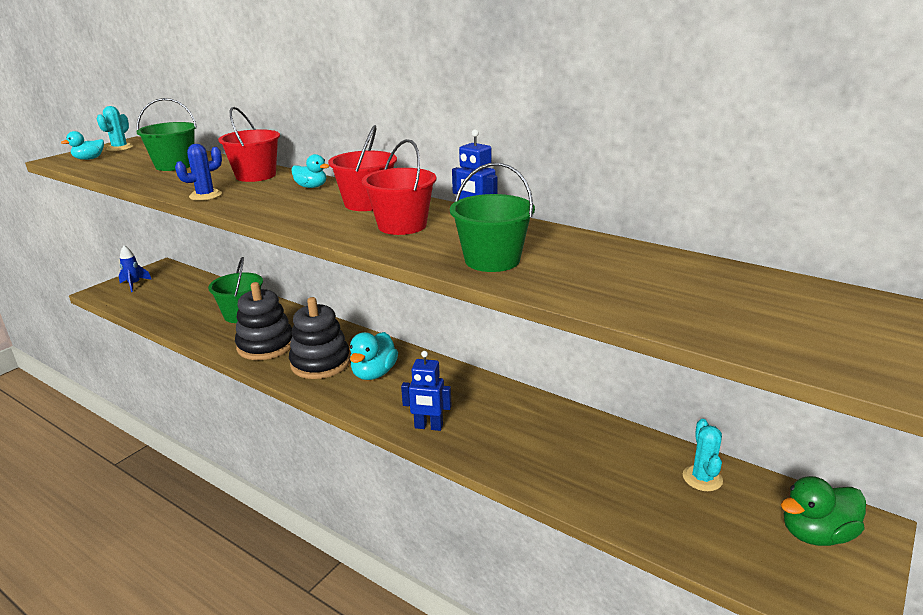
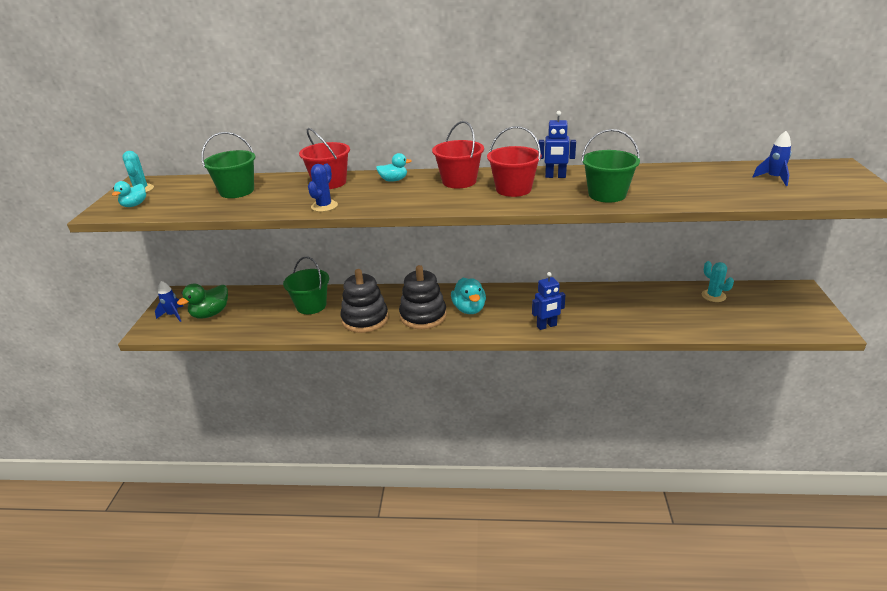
camera: 30 degrees left, 5 degrees up
(776, 305) = (773, 178): none -> blue rocket
(816, 534) = (785, 301): green duck -> green duck (210, 314)

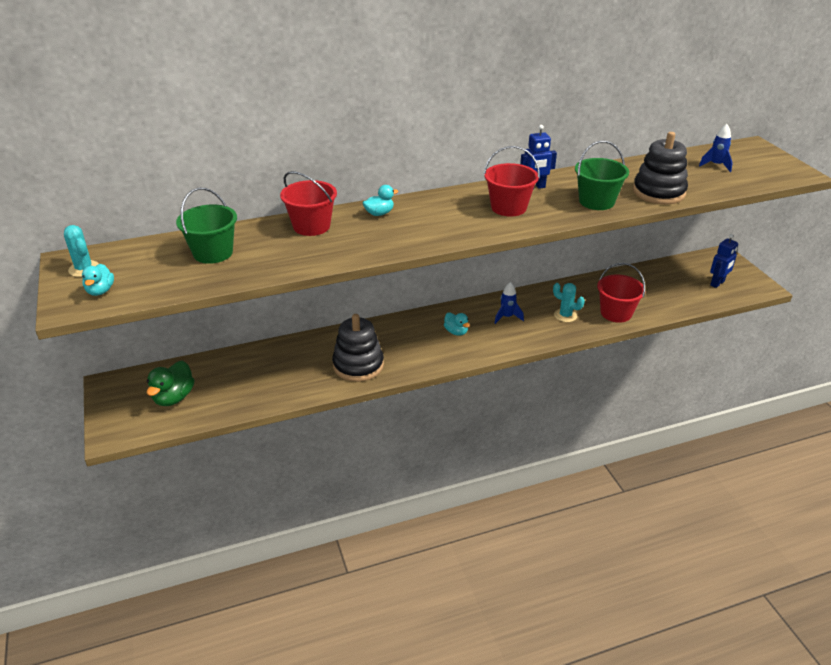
camera: 25 degrees left, 5 degrees up
(173, 315) = (127, 409): blue rocket -> blue rocket (507, 317)
(311, 306) = (287, 363): green bucket -> none
(324, 206) = (335, 256): blue cactus -> none
(423, 316) = (415, 349): black stacking toy -> black stacking toy (658, 192)
(459, 181) = (448, 206): red bucket -> red bucket (616, 313)
(469, 309) = (456, 332): turquoise duck -> turquoise duck, size x0.63
(546, 326) = (539, 334): blue robot -> blue robot (717, 283)
(713, 296) = (660, 275): turquoise cactus -> turquoise cactus (565, 315)

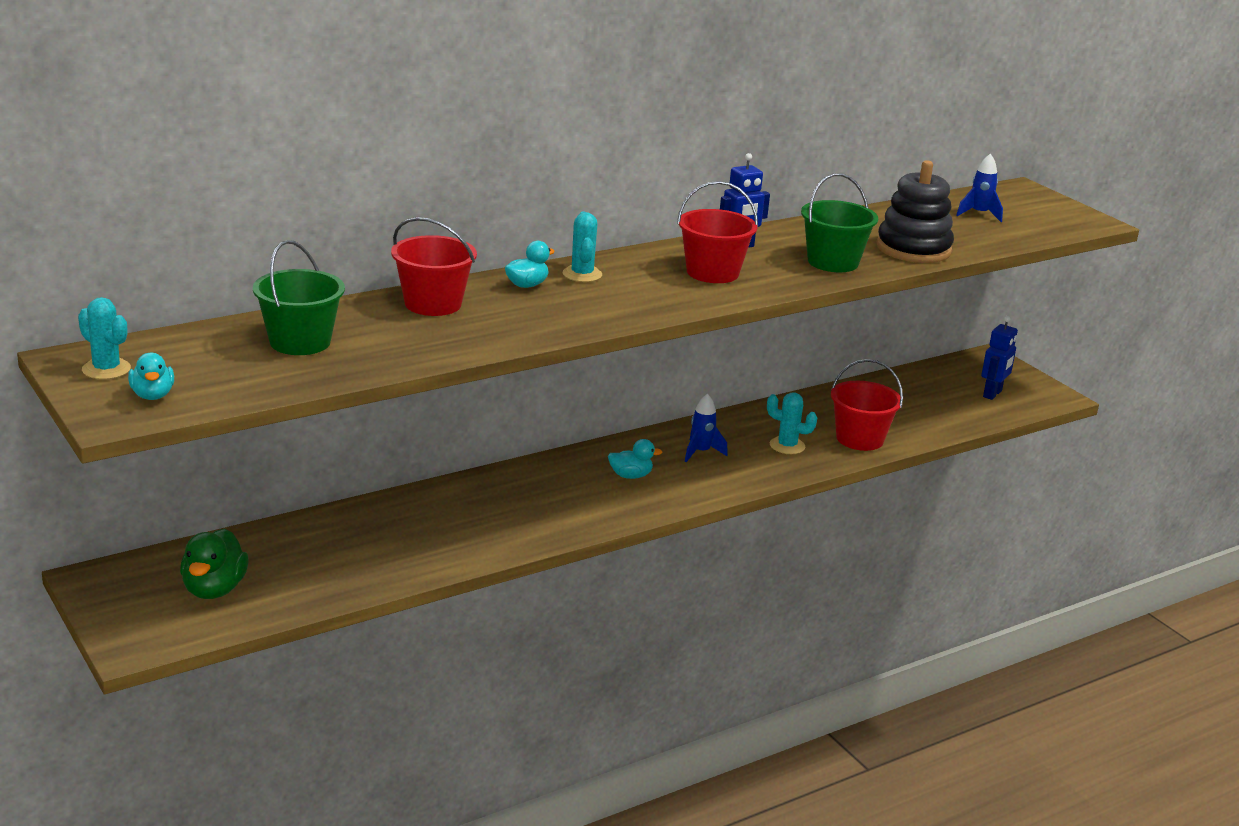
camera: 15 degrees left, 10 degrees down
(358, 365) = (495, 528): black stacking toy -> none
(419, 206) = (582, 274): none -> turquoise cactus
(456, 332) = (630, 476): turquoise duck -> turquoise duck turned 45 degrees counterclockwise

